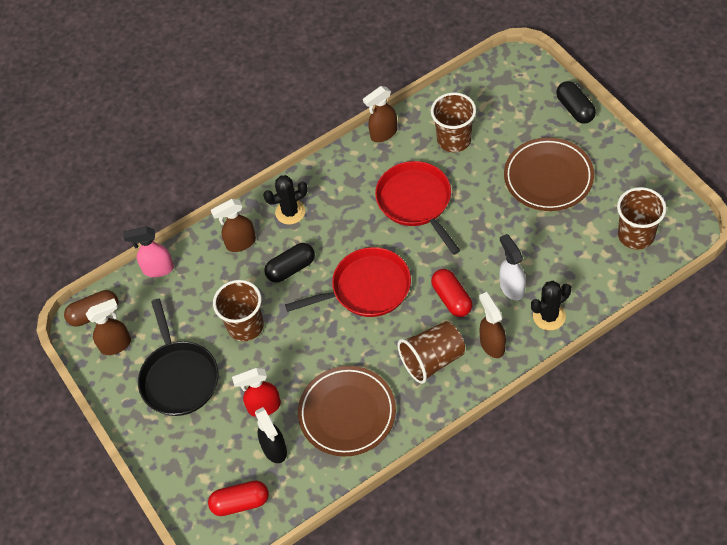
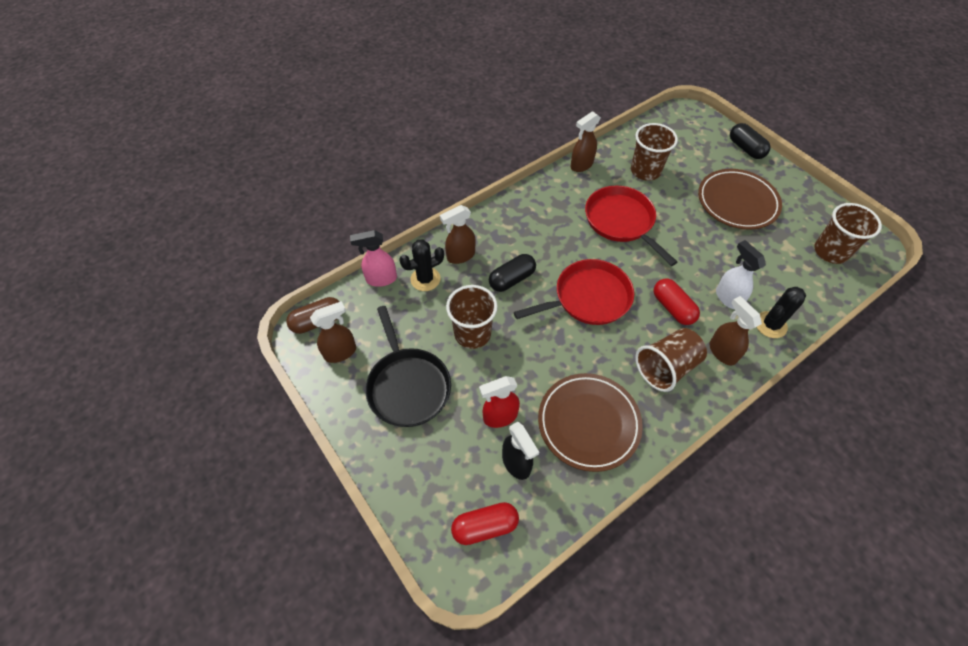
camera: 10 degrees left, 0 degrees up
(290, 212) = (505, 229): black cactus -> black cactus (425, 279)

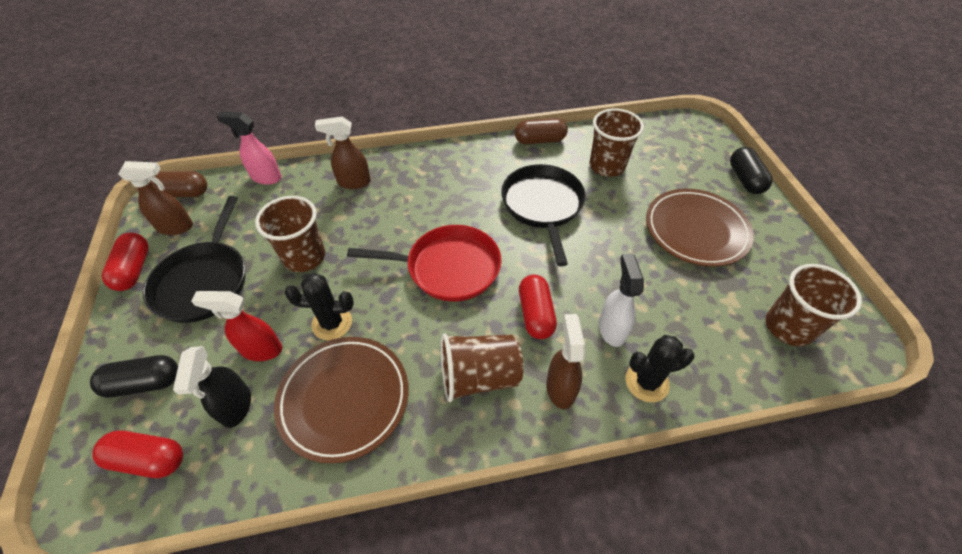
camera: 25 degrees right, 5 degrees down
(338, 401) = (134, 269): none -> red capsule
(425, 279) = (304, 191): black cactus -> black cactus (332, 323)
(512, 279) = (384, 221): black capsule -> black capsule (145, 383)
(581, 165) = (540, 140): brown spray bottle -> brown capsule
(621, 221) = (543, 205): red pan -> black pan

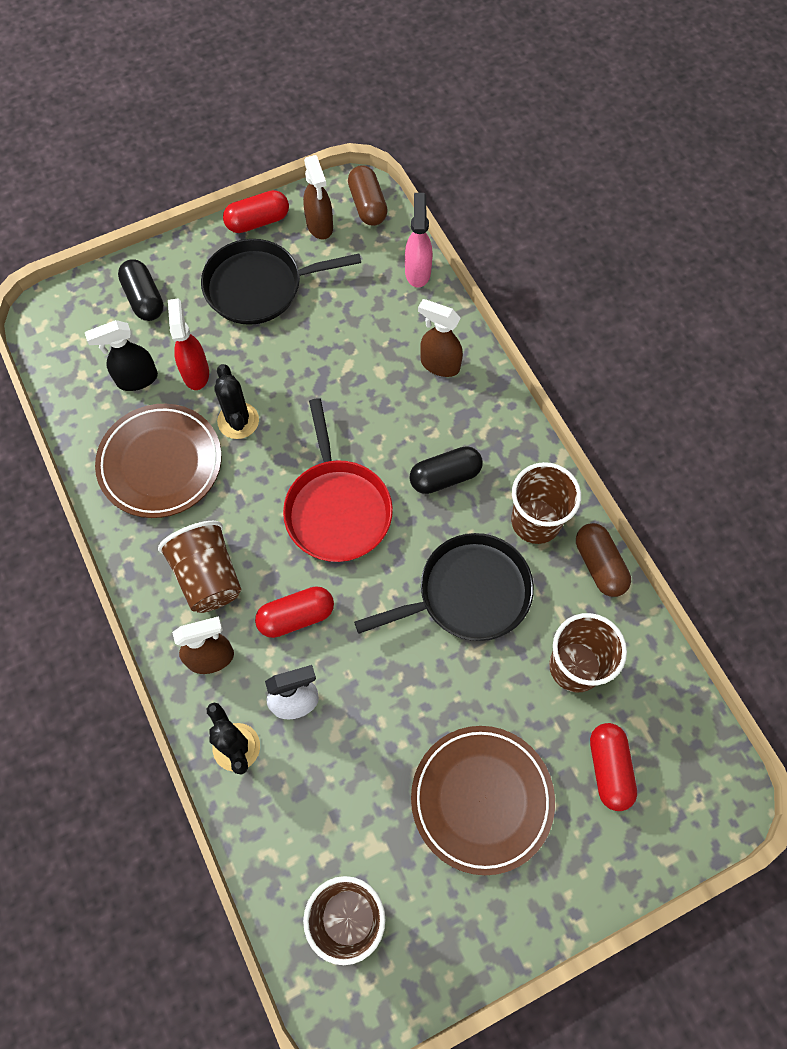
camera: 75 degrees right, 15 degrees up
(148, 459) = (81, 339): red capsule -> red capsule (609, 768)
(304, 257) = (313, 361): brown cup -> brown cup (536, 521)
(353, 182) = (439, 364): brown spray bottle -> brown spray bottle turned 45 degrees counterclockwise
(745, 179) = (615, 875): black capsule -> black capsule (445, 476)

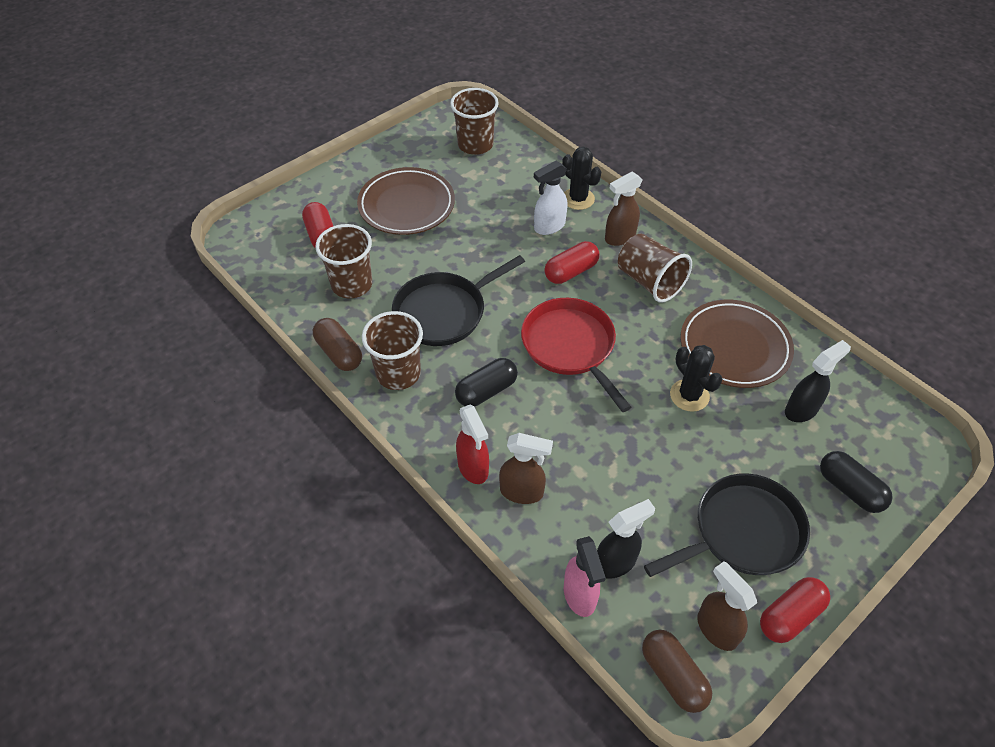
camera: 165 degrees right, 15 degrees down
(195, 372) = (753, 428): red spray bottle -> red spray bottle (473, 468)
(378, 288) = (615, 563): none -> black spray bottle

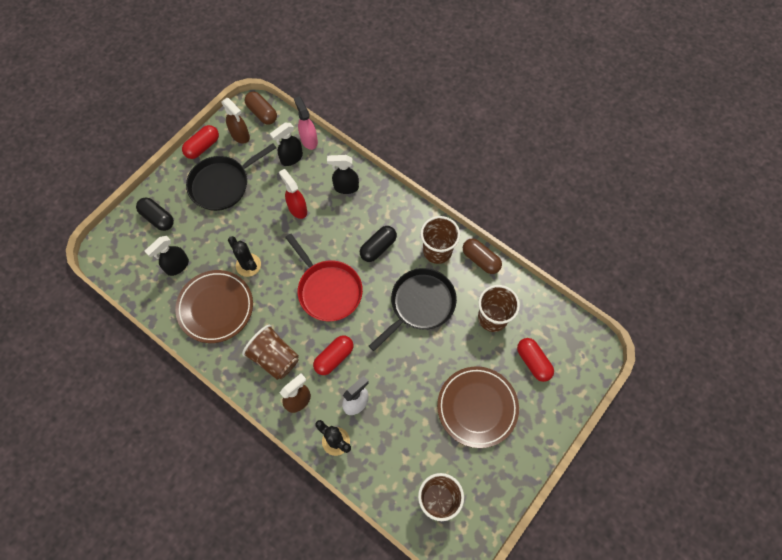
camera: 170 degrees right, 15 degrees up
(473, 468) = (376, 197): red spray bottle -> red spray bottle (297, 208)
(522, 492) = (345, 187): brown spray bottle -> black spray bottle

